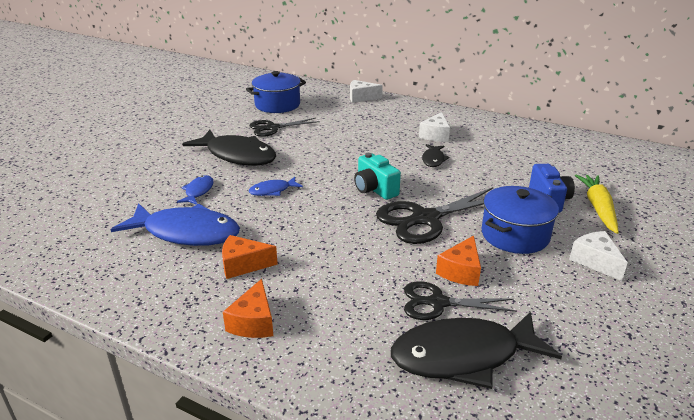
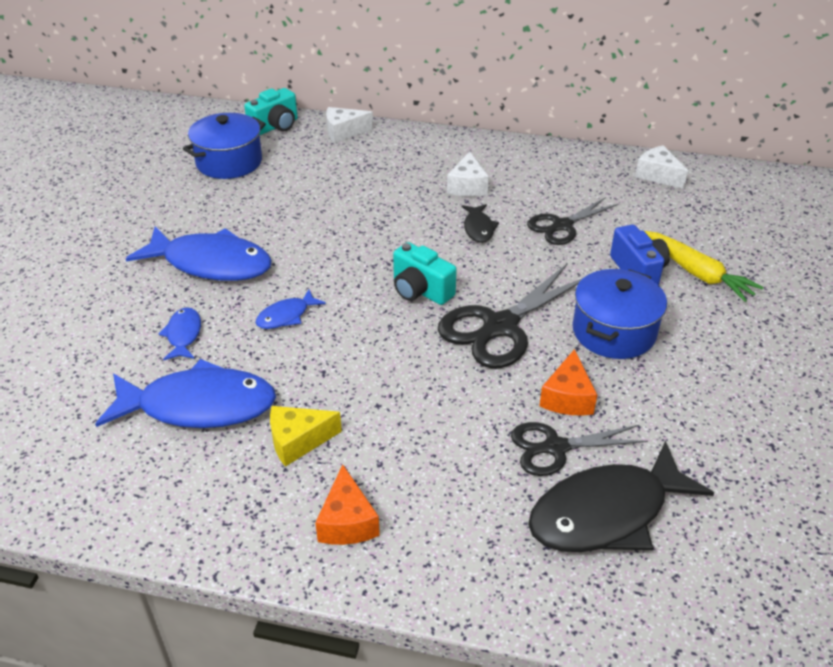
camera: 15 degrees left, 10 degrees up
(237, 155) = (211, 263): black fish -> blue fish
(243, 265) = (298, 441): orange cheese -> yellow cheese
(273, 128) = (240, 206): black scissors -> black scissors (562, 226)
(317, 90) = (275, 126): none -> turquoise camera
(595, 261) = (713, 353): white cheese -> white cheese (658, 175)
(598, 208) = (697, 273): yellow carrot -> yellow carrot turned 150 degrees clockwise

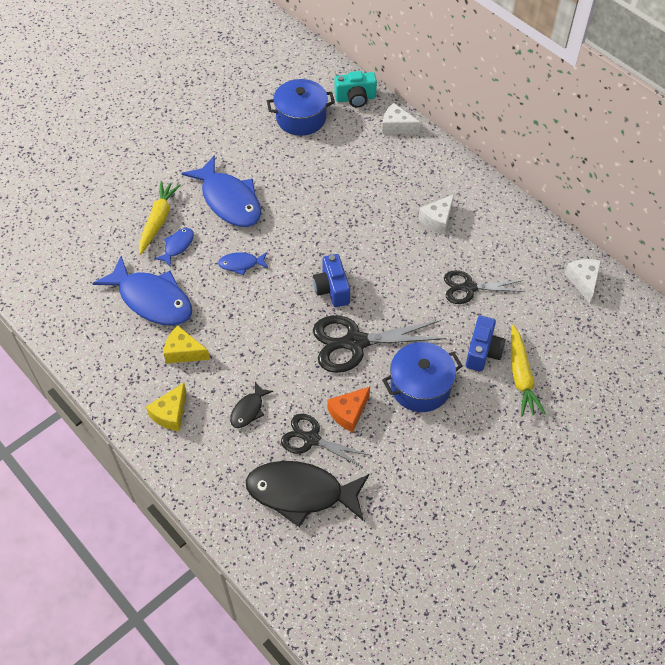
camera: 35 degrees right, 15 degrees up
(132, 320) = (158, 220): none -> yellow carrot
(347, 521) = (170, 414): orange cheese -> yellow cheese
(420, 291) = (332, 289): turquoise camera -> blue camera
(478, 228) = (411, 260): black fish -> black fish (248, 410)

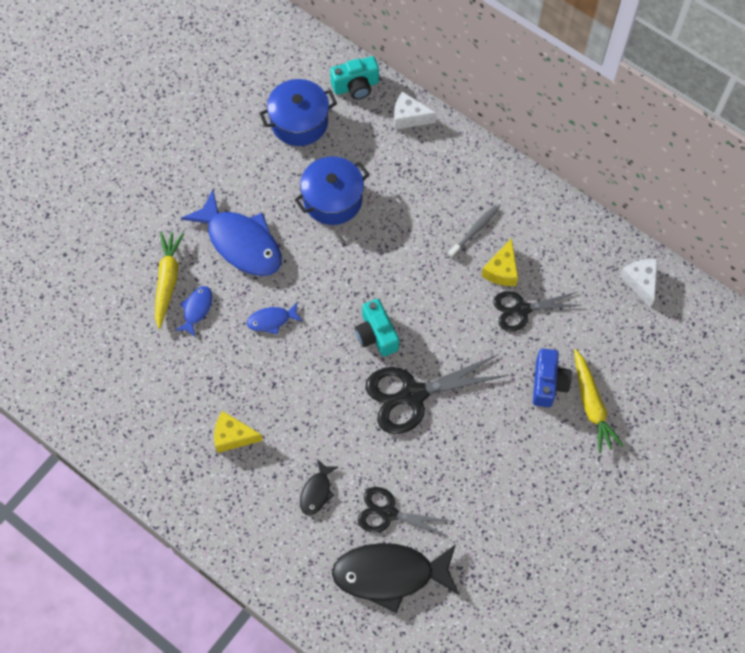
camera: 10 degrees left, 10 degrees up
(152, 299) = (184, 379): blue fish -> none
(170, 414) = (236, 510): yellow cheese -> yellow cheese (501, 270)
(332, 289) = (376, 335): blue camera -> turquoise camera
(348, 413) = (421, 477): orange cheese -> none
(420, 386) = (490, 434): blue pot -> blue pot (333, 200)
(437, 220) = (474, 231): white cheese -> grey toothbrush

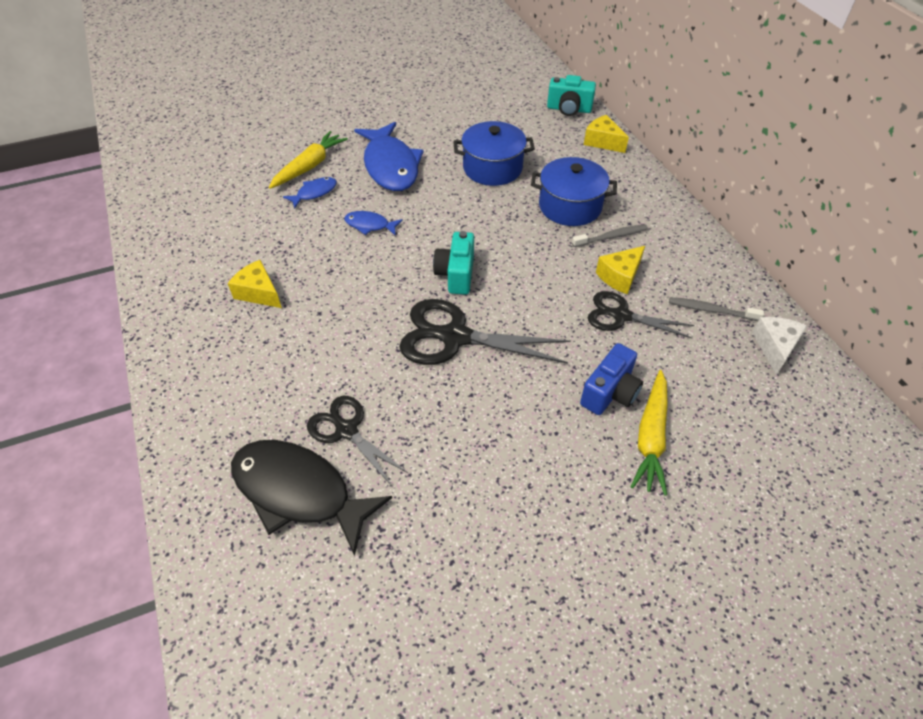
camera: 30 degrees right, 15 degrees down
(299, 122) = (503, 114): blue pot -> blue pot (570, 206)
(317, 492) = (292, 374): black fish -> none
(409, 117) = (602, 142): white cheese -> yellow cheese
(583, 269) = (711, 310): none -> grey toothbrush

